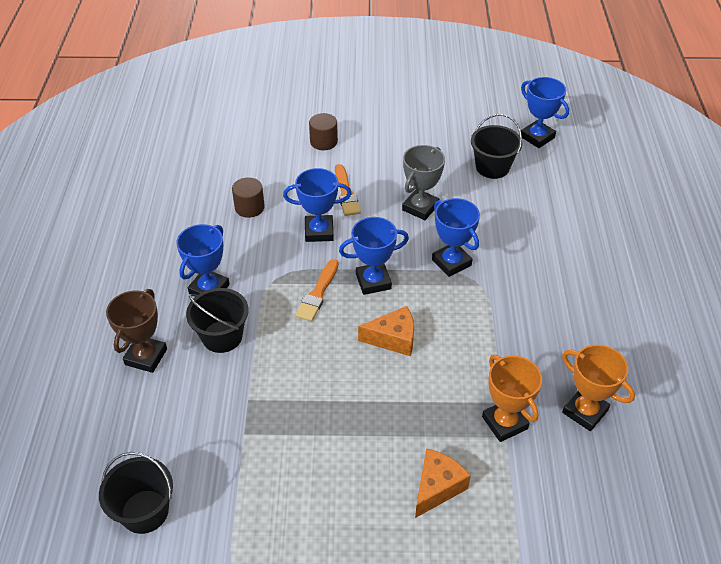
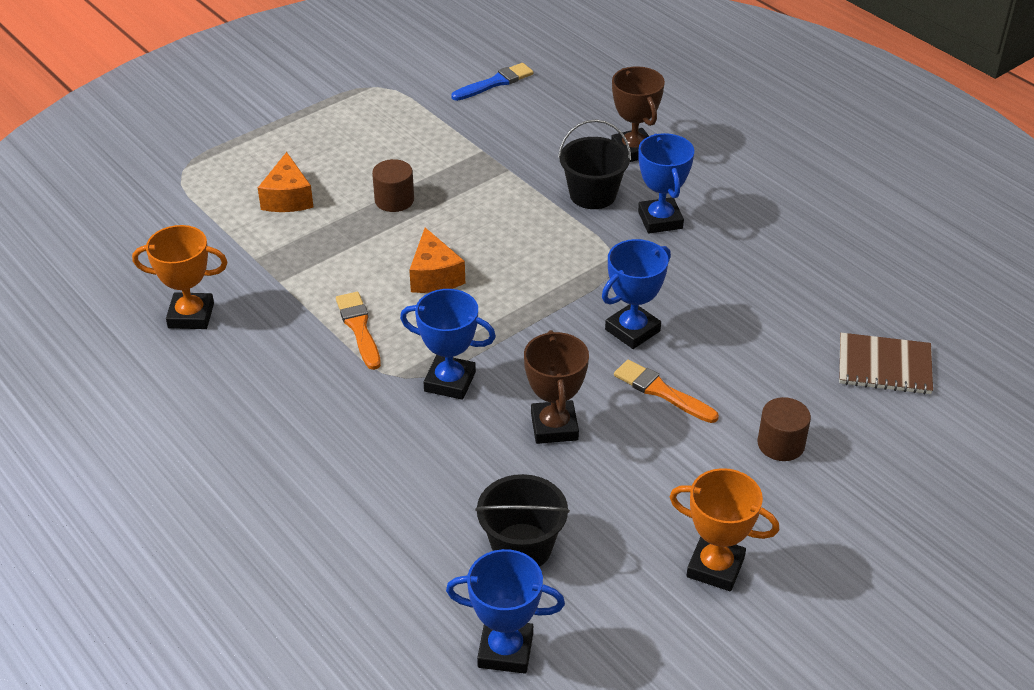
camera: 140 degrees right, 5 degrees down
(145, 511) = (495, 83): black bucket -> blue brush
(226, 144) = (884, 366): none -> brown notebook
(249, 207) = (740, 311): brown cylinder -> brown cylinder (394, 200)
(317, 293) = (554, 273): orange brush -> orange brush (359, 328)
(373, 281) = (513, 314): blue trophy -> none
(393, 339) = (434, 276): orange cheese -> orange cheese turned 60 degrees counterclockwise
(420, 207) = (554, 427): grey trophy -> brown trophy
(504, 423) = (264, 268): orange trophy -> orange trophy (715, 567)

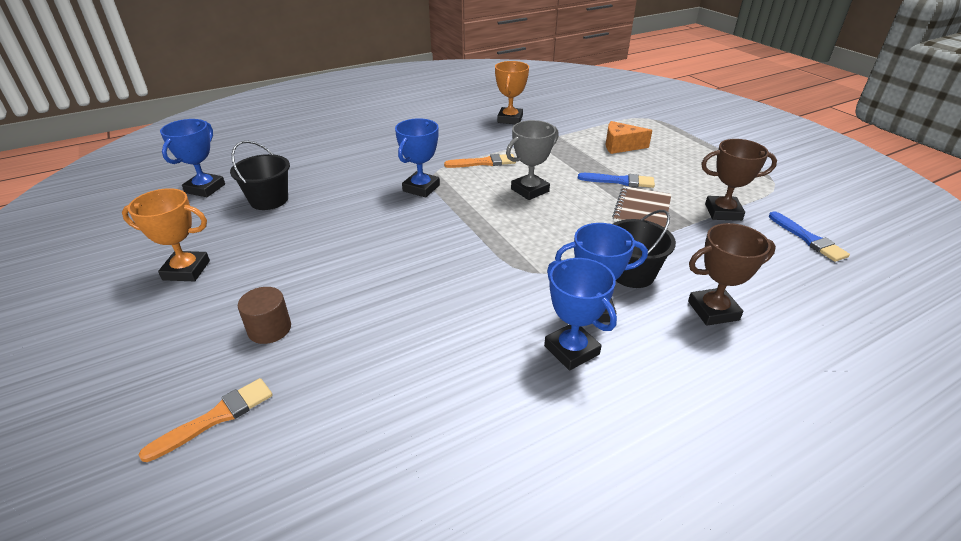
camera: 100 degrees right, 5 degrees down
(394, 200) = (620, 181): brown cylinder -> blue brush
(434, 276) = (530, 190): orange cheese -> grey trophy
(554, 427) = (358, 222): brown trophy -> brown trophy (723, 212)
(632, 330) = (442, 269): blue trophy -> blue trophy (571, 350)
(661, 391) = (366, 274): orange brush -> orange brush (216, 417)
(715, 567) = (186, 270): orange trophy -> orange trophy turned 60 degrees clockwise
(884, 366) = (319, 436): brown notebook -> brown notebook (642, 210)

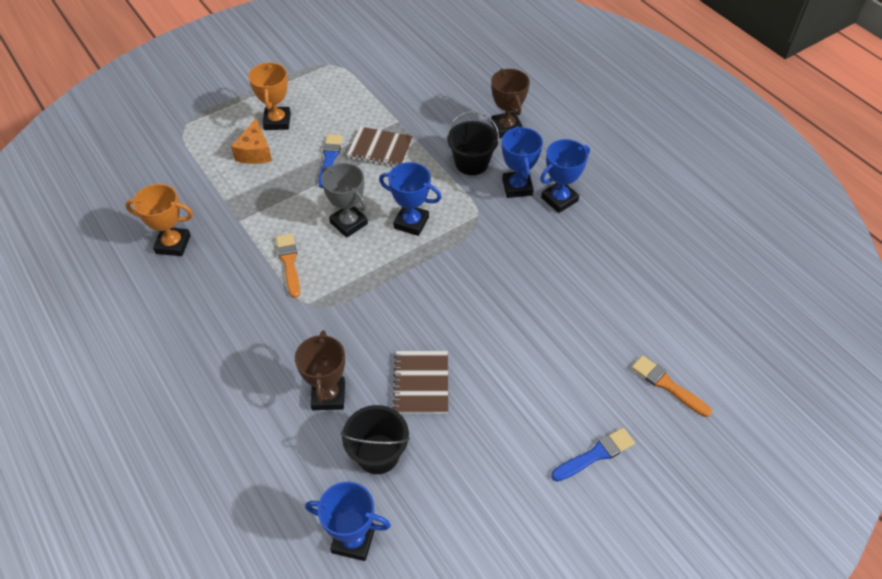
camera: 95 degrees left, 15 degrees up
(186, 270) = (515, 482): orange trophy -> orange trophy (277, 121)
(269, 329) = (578, 382): brown cylinder -> none
(325, 223) = (421, 383): none -> brown notebook
(421, 188) = (346, 312): blue trophy -> blue trophy (411, 222)
(723, 212) = (381, 102): brown trophy -> brown trophy (328, 396)
(808, 239) = (415, 66): blue brush -> blue brush (595, 454)

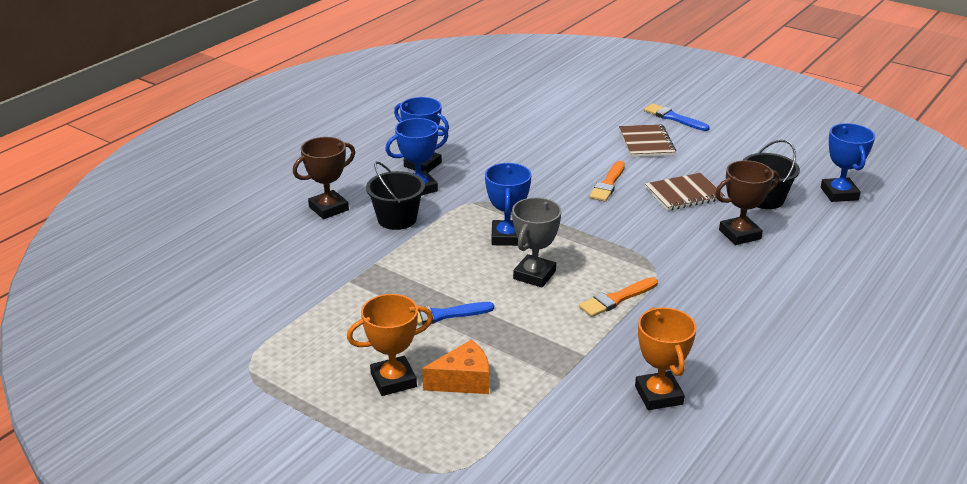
camera: 110 degrees left, 20 degrees down
(380, 149) = (405, 282): brown notebook -> brown notebook (646, 143)
(667, 385) = (590, 100): orange brush -> orange brush (608, 184)

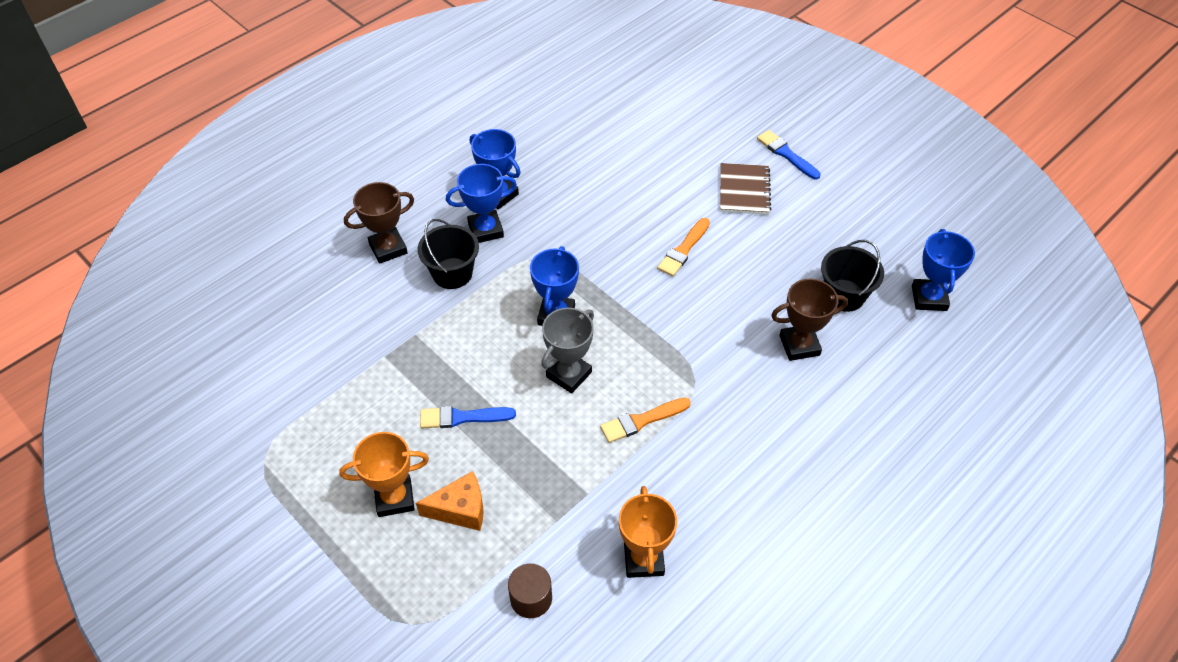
camera: 10 degrees right, 20 degrees up
(559, 437) = (531, 598): none -> brown cylinder
(684, 194) = (759, 275): brown notebook -> none

